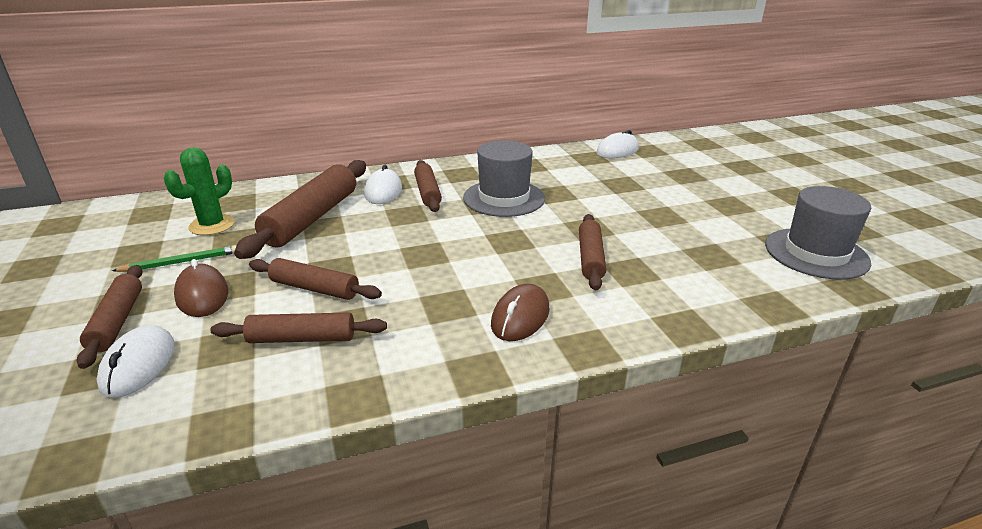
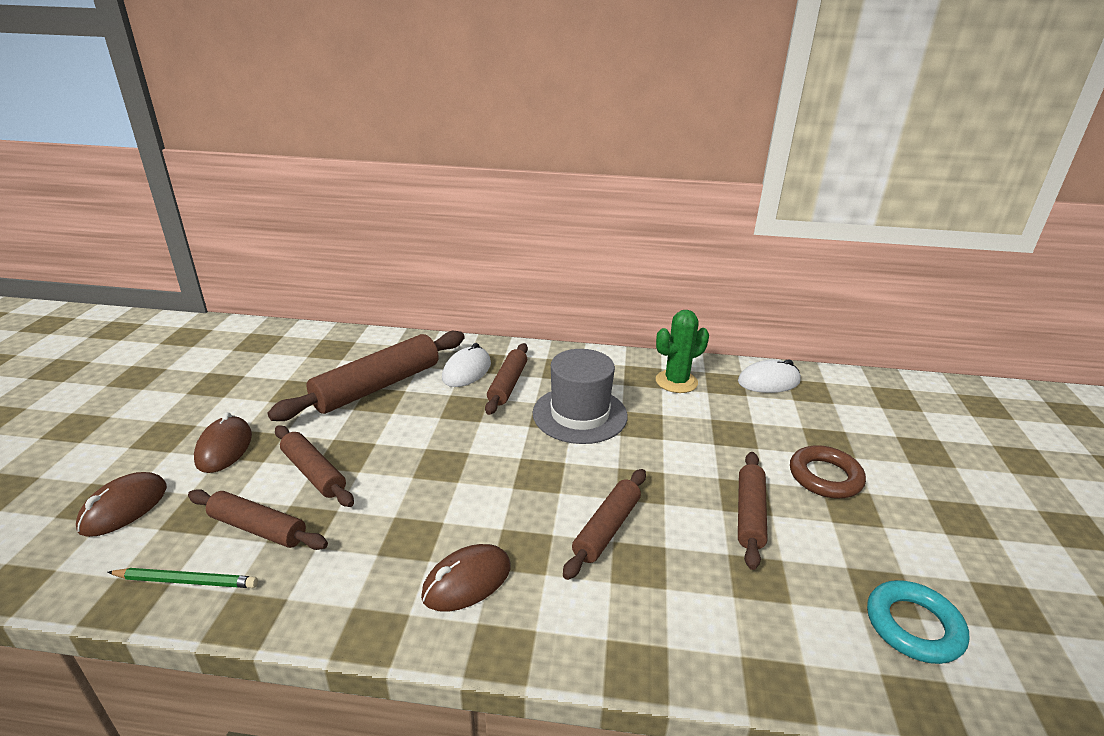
camera: 25 degrees right, 0 degrees up
(117, 321) = (145, 455): brown rolling pin -> brown rolling pin (749, 514)
(138, 365) = (124, 508): white mouse -> brown mouse
(181, 262) = (237, 405): green pencil -> green pencil (186, 581)
(212, 225) = (292, 370): green cactus -> green cactus (676, 382)
(700, 194) = (825, 477): none -> brown ring
(816, 253) = (913, 626): grey hat -> turquoise ring

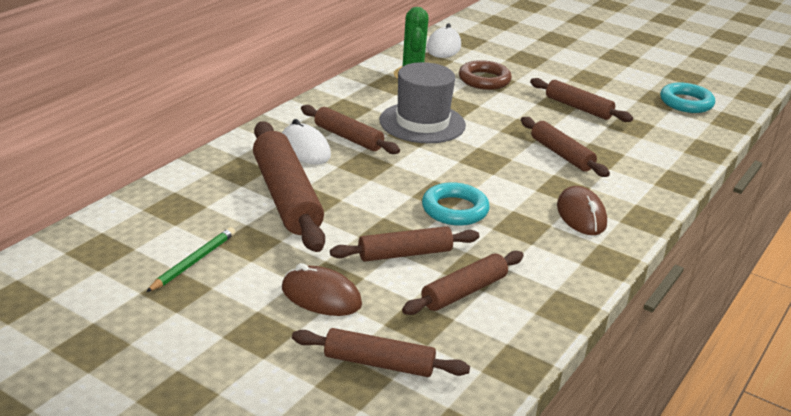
camera: 65 degrees left, 0 degrees up
(124, 508) = (379, 363): brown mouse -> brown rolling pin
(186, 581) = (509, 334): green pencil -> green pencil (193, 262)
(416, 481) = (455, 209): none -> turquoise ring
(825, 477) = (560, 74): brown ring -> brown ring (484, 80)

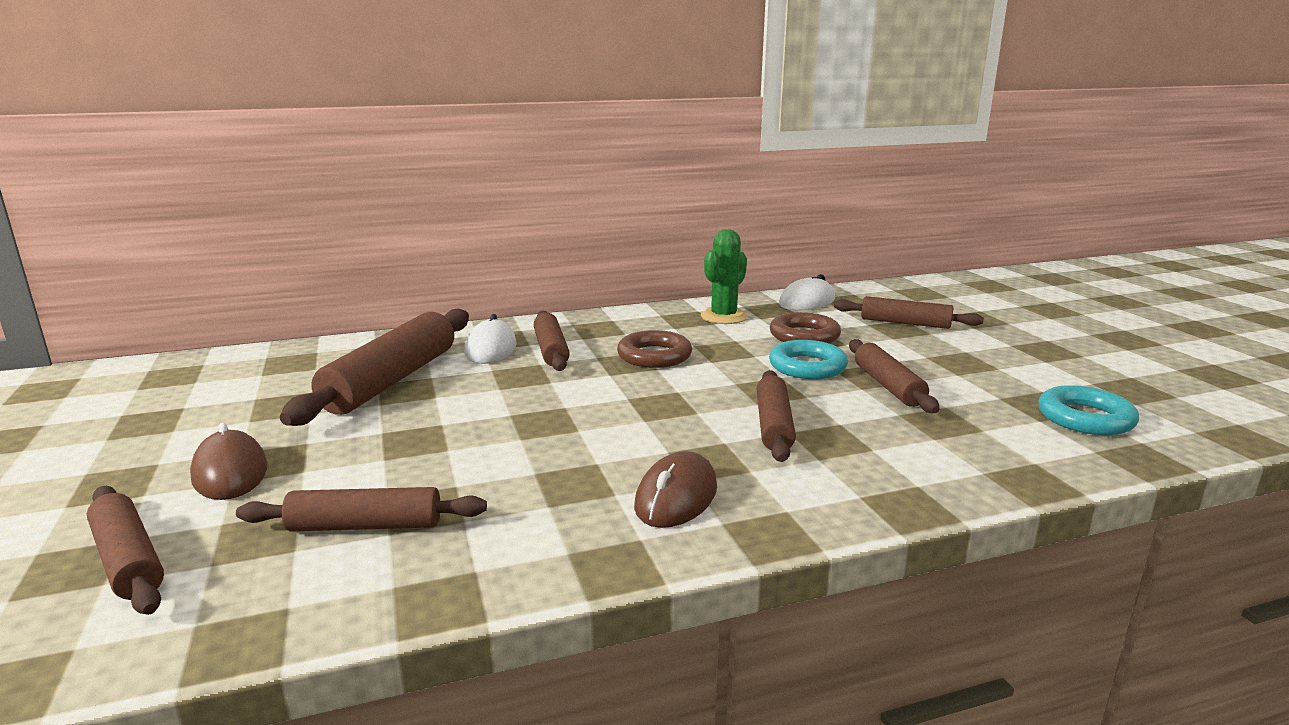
camera: 40 degrees right, 10 degrees down
(193, 262) = (207, 406): green pencil -> none
(404, 254) = (388, 464): brown rolling pin -> brown rolling pin (905, 323)
(422, 123) = (654, 356): grey hat -> brown ring
(455, 209) = (529, 440): turquoise ring -> turquoise ring (807, 366)

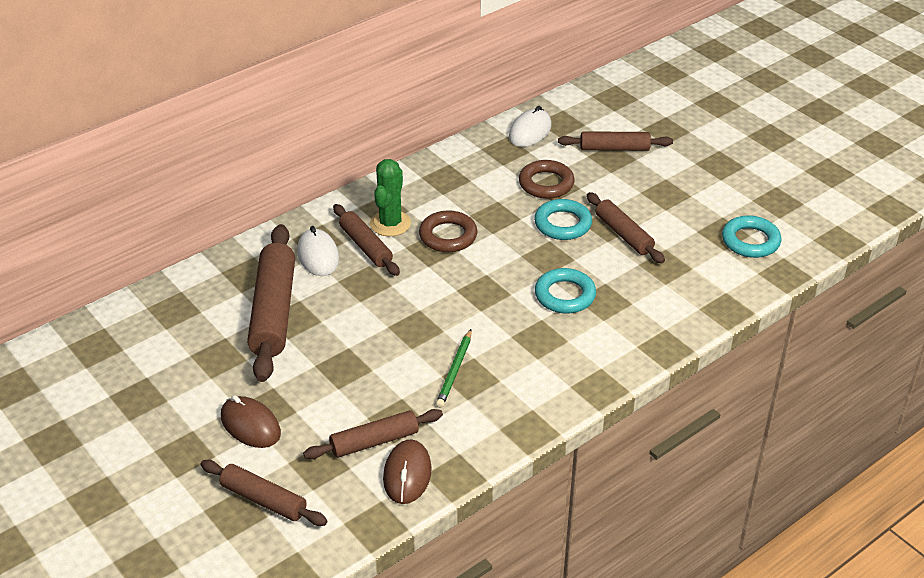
camera: 20 degrees left, 20 degrees up
(558, 471) = (454, 370): none -> green pencil
(676, 497) = (536, 374): brown mouse -> brown mouse (407, 474)
(724, 317) = (474, 169): green cactus -> green cactus (390, 224)
(773, 425) = (565, 295): brown rolling pin -> turquoise ring

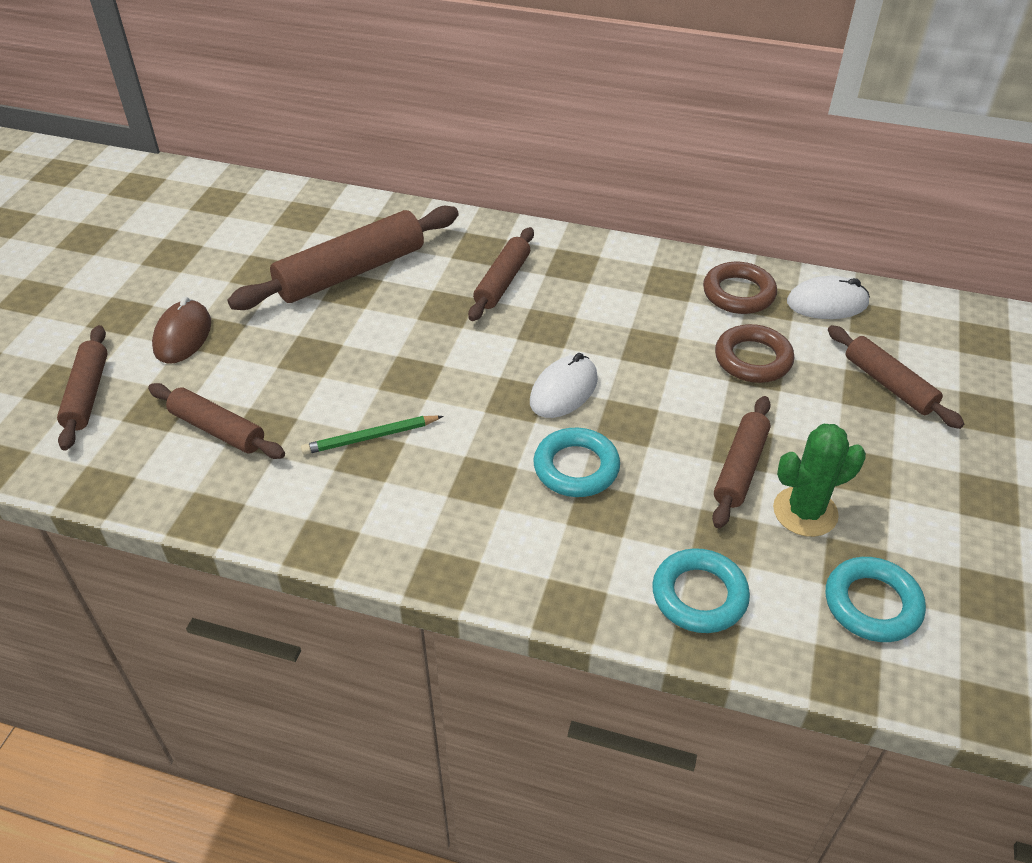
camera: 55 degrees right, 5 degrees up
(318, 256) = (457, 259): white mouse -> white mouse (564, 391)
(390, 224) = (554, 280): green cactus -> green cactus (805, 512)
(407, 474) = (184, 478): brown mouse -> none
(448, 236) = (579, 328): brown ring -> brown ring (738, 293)
(562, 224) = (698, 406): turquoise ring -> turquoise ring (699, 595)

